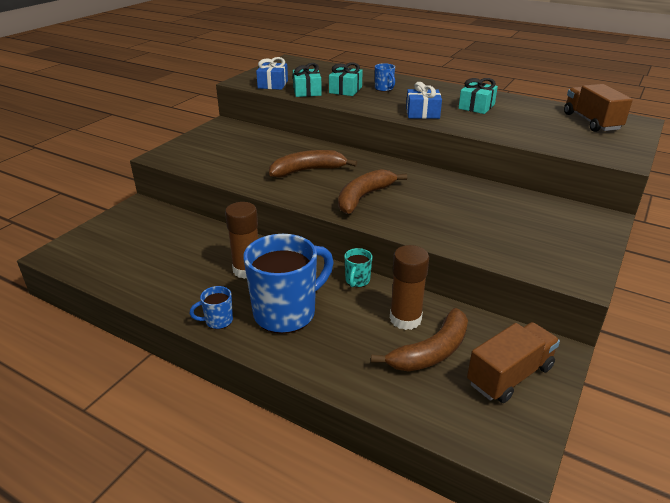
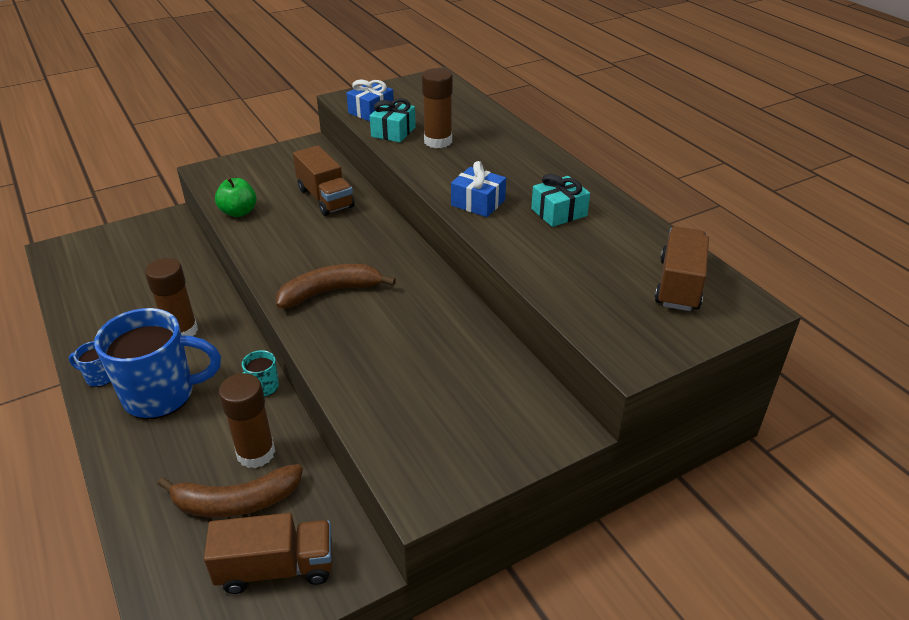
camera: 30 degrees right, 5 degrees up
(226, 173) = (239, 212): none -> green apple
(281, 149) = (325, 198): none -> brown truck
(307, 170) = (318, 236): brown banana -> none
(345, 90) = (438, 141): turquoise gift -> brown glue stick
(384, 89) = (485, 151): blue mug -> none

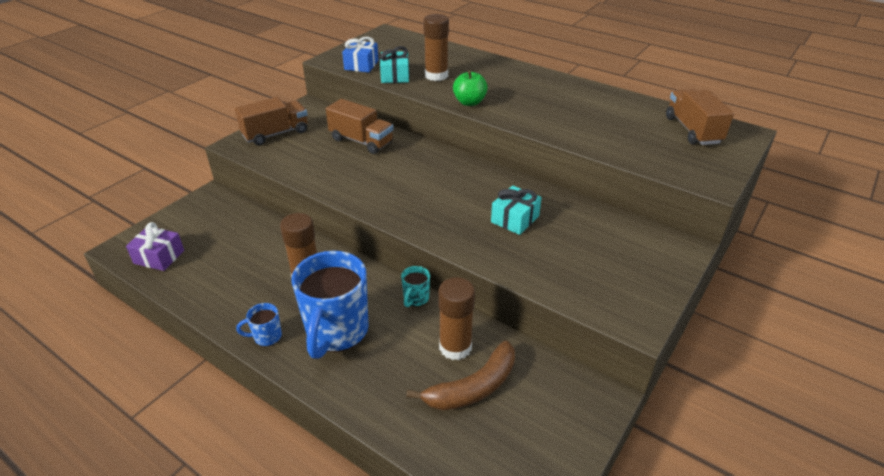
camera: 25 degrees left, 0 degrees up
(77, 267) = (159, 257): none -> purple gift
(162, 395) = (336, 332): blue mug -> blue mug turned 135 degrees clockwise
(239, 212) = (298, 168): green apple -> green apple (469, 102)
(276, 568) = (547, 421): brown truck -> brown truck (276, 134)
(330, 292) = (433, 207): brown banana -> none
(478, 203) = (510, 111): blue gift -> none
(559, 212) = (571, 104): turquoise gift -> turquoise gift (515, 219)

